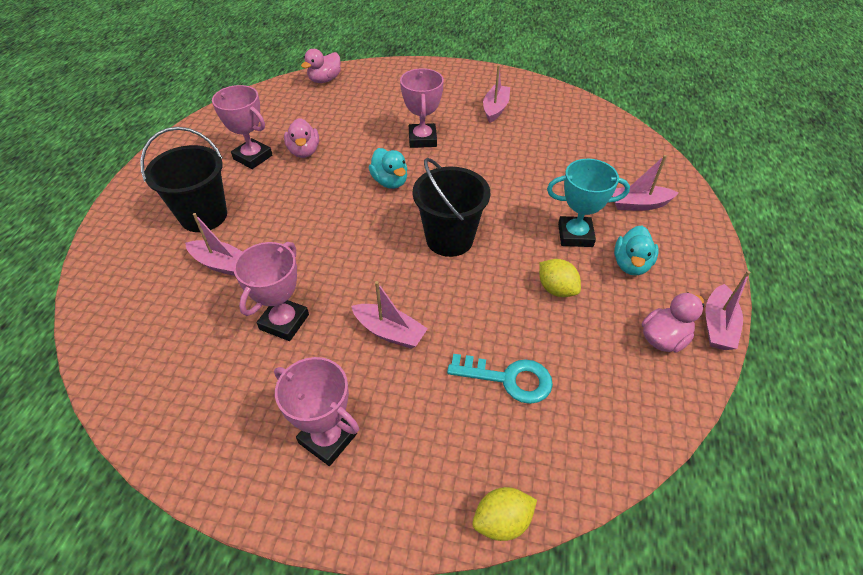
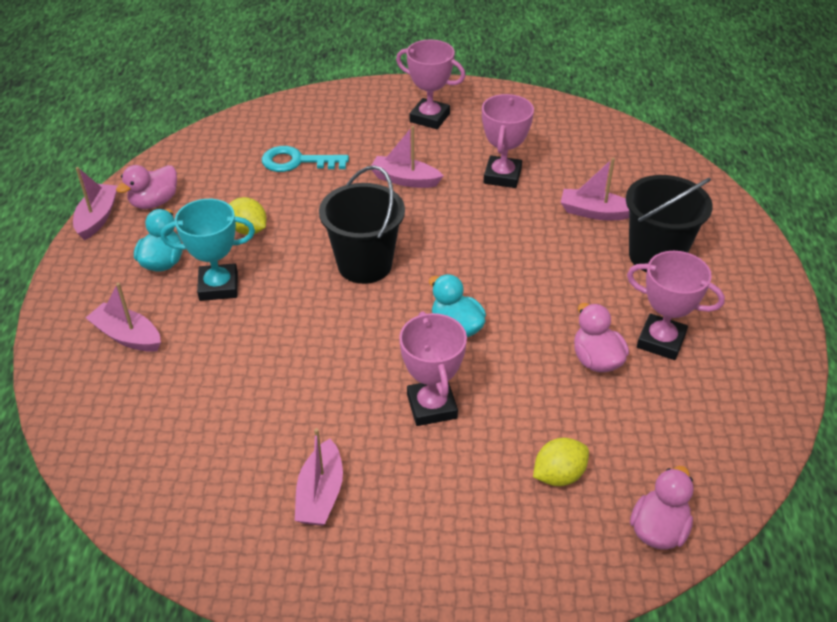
camera: 170 degrees right, 5 degrees down
(502, 521) = (301, 97): yellow lemon -> yellow lemon (558, 475)
(638, 204) = (127, 336): pink boat -> pink boat turned 135 degrees counterclockwise

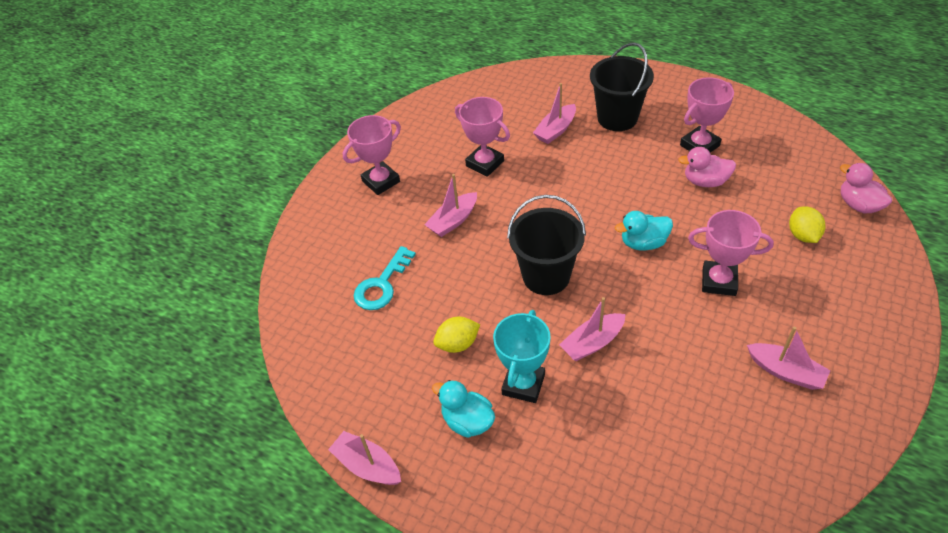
camera: 60 degrees left, 5 degrees up
(127, 336) = (557, 471): pink boat -> pink boat (592, 343)
(154, 202) = (372, 410): pink duck -> none

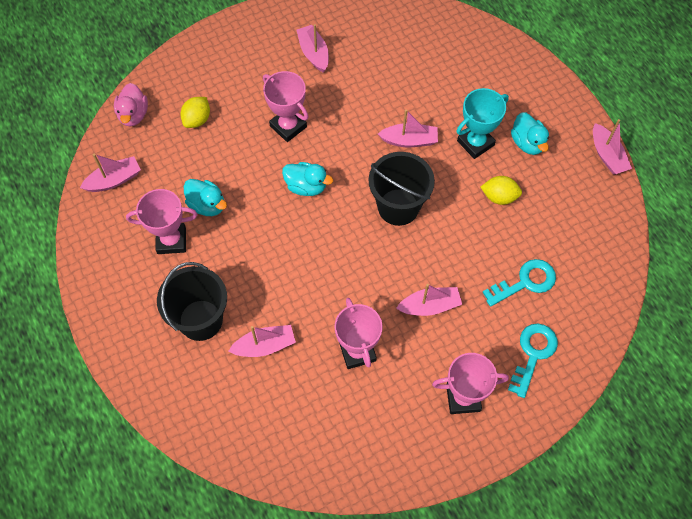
camera: 150 degrees left, 15 degrees up
(342, 237) = (533, 354): none -> turquoise key
(705, 181) = (207, 205): pink duck -> turquoise duck
(798, 154) = (114, 180): none -> pink boat

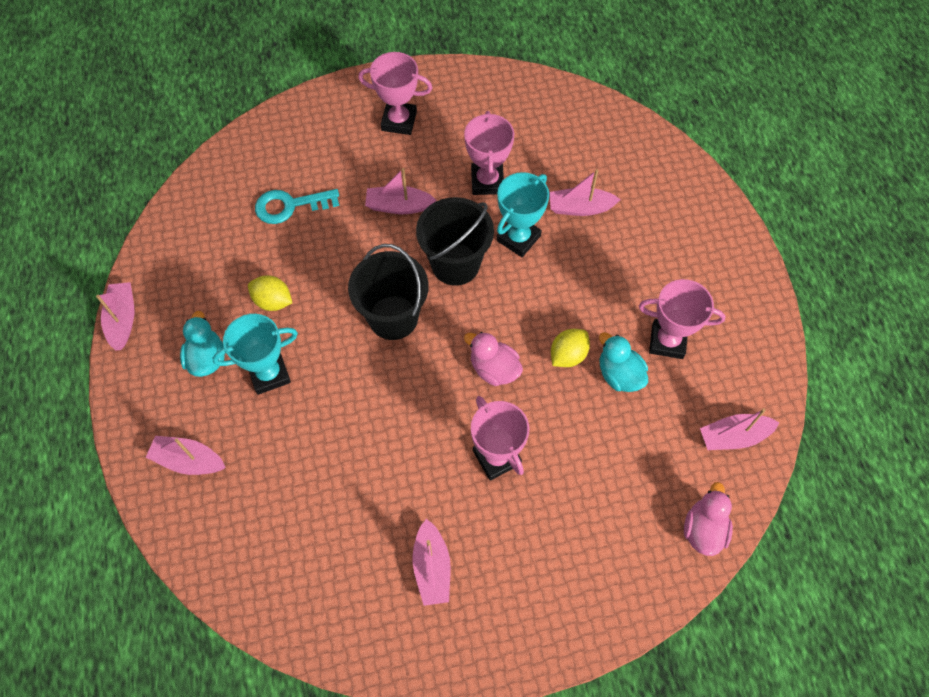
camera: 165 degrees left, 0 degrees up
(197, 119) = (616, 499): yellow lemon -> yellow lemon (568, 355)
(201, 320) = (644, 247): black bucket -> black bucket (455, 264)
(306, 186) = (494, 369): turquoise duck -> pink duck
(314, 301) = (518, 238): none -> turquoise trophy
(409, 140) = (348, 398): pink boat -> pink boat (189, 460)
(533, 354) = (315, 141): turquoise key -> none

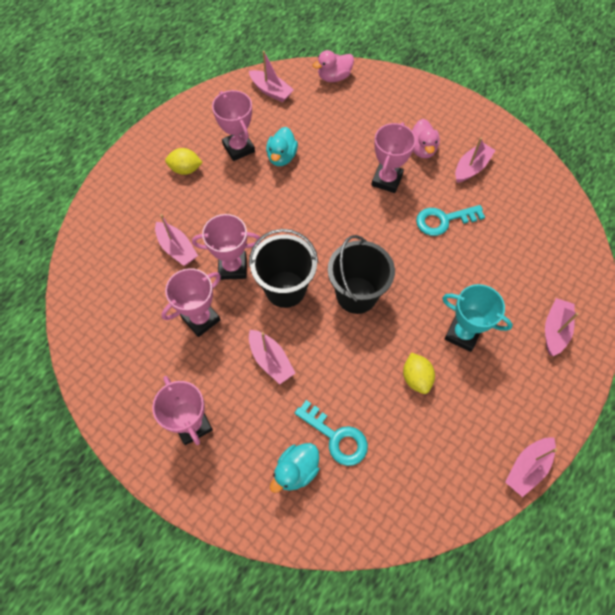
camera: 130 degrees left, 0 degrees up
(189, 460) = (555, 330): pink boat -> pink boat turned 135 degrees counterclockwise
(207, 358) = (492, 382): turquoise duck -> turquoise duck (296, 470)
(395, 470) = (443, 220): none -> turquoise key
(494, 369) = (337, 217): pink duck -> pink duck (422, 149)
(518, 238) = (232, 267): turquoise trophy -> pink trophy
(568, 355) = (292, 187): yellow lemon -> yellow lemon (185, 169)

